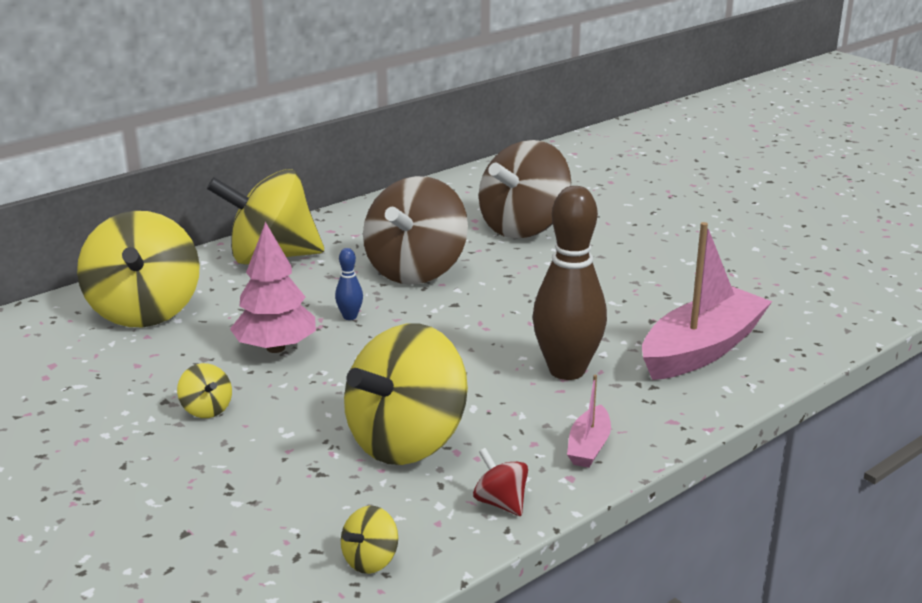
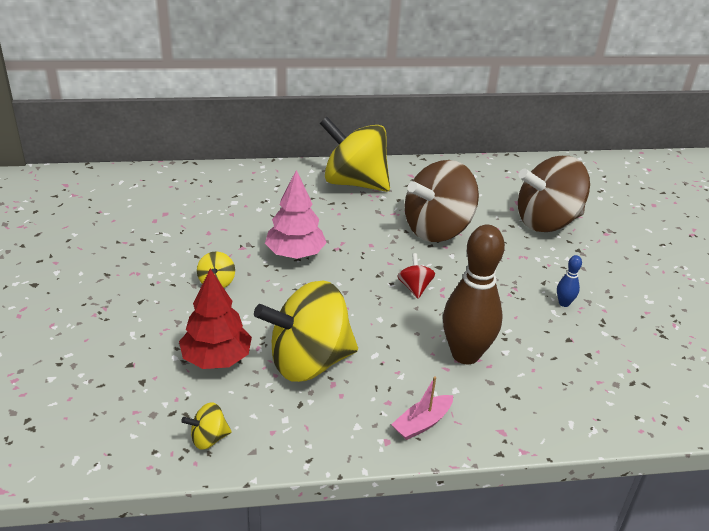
camera: 30 degrees right, 10 degrees up
(145, 311) = (246, 195): yellow spinning top -> none
(293, 482) = (216, 359): none -> red tree
(350, 317) = (361, 249): blue bowling pin -> blue bowling pin (564, 303)
(500, 503) = (323, 437): red spinning top -> red spinning top (414, 287)
(702, 349) = (583, 381): pink boat -> none

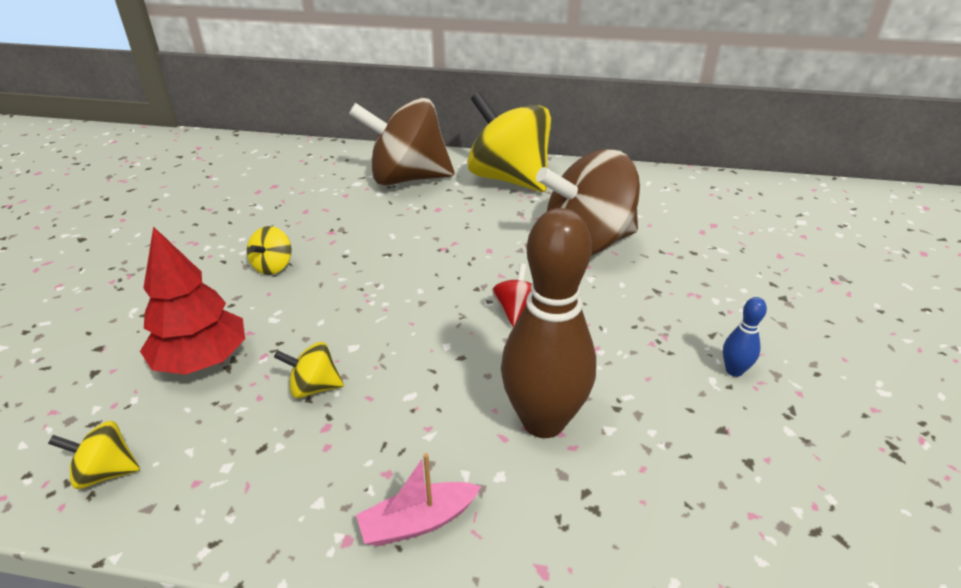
camera: 20 degrees right, 0 degrees up
(295, 254) = (388, 247): pink tree -> none
(308, 362) = (314, 387): yellow spinning top -> yellow spinning top, size x0.41
(547, 222) = (747, 254): brown spinning top -> brown spinning top (407, 178)

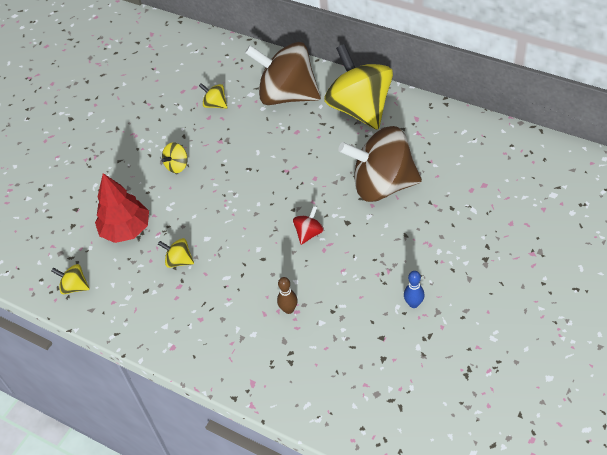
camera: 25 degrees right, 15 degrees up
(310, 198) = (215, 104): none -> yellow spinning top
(418, 522) = (206, 347): pink boat -> none
(543, 421) = (289, 309): brown bowling pin -> brown bowling pin, size x0.41

